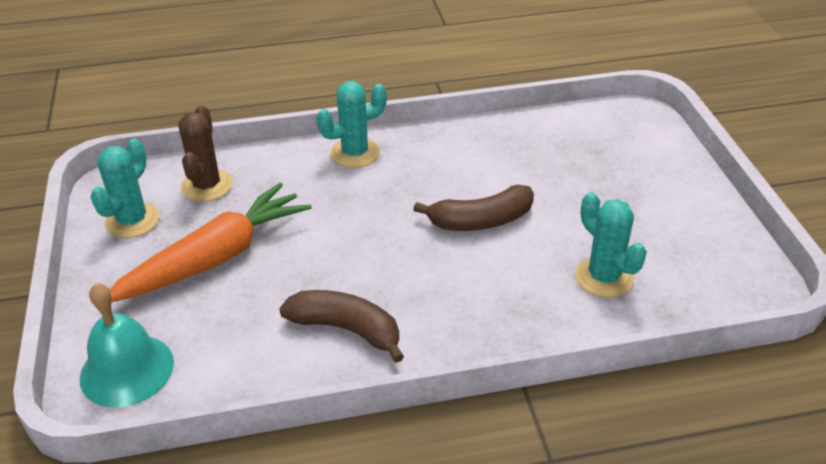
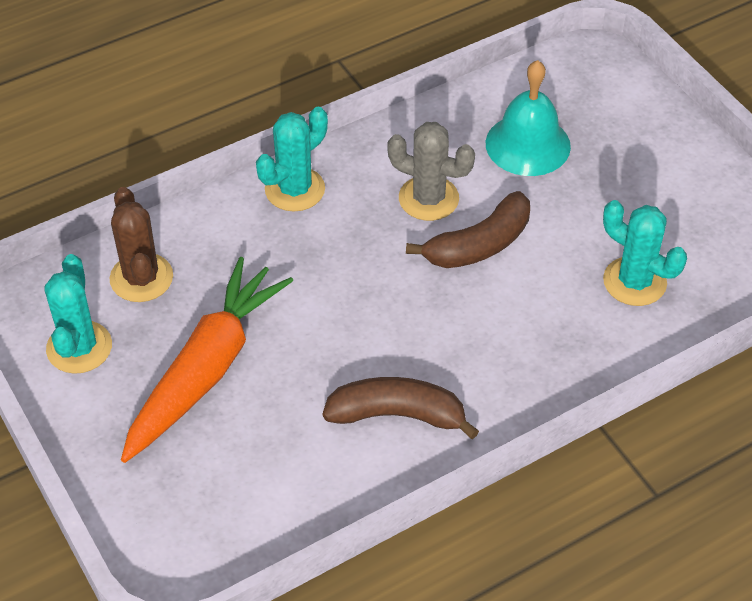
camera: 20 degrees left, 10 degrees up
(127, 370) = (187, 527): turquoise bell -> turquoise bell (528, 144)
(456, 180) = (428, 198): none -> grey cactus

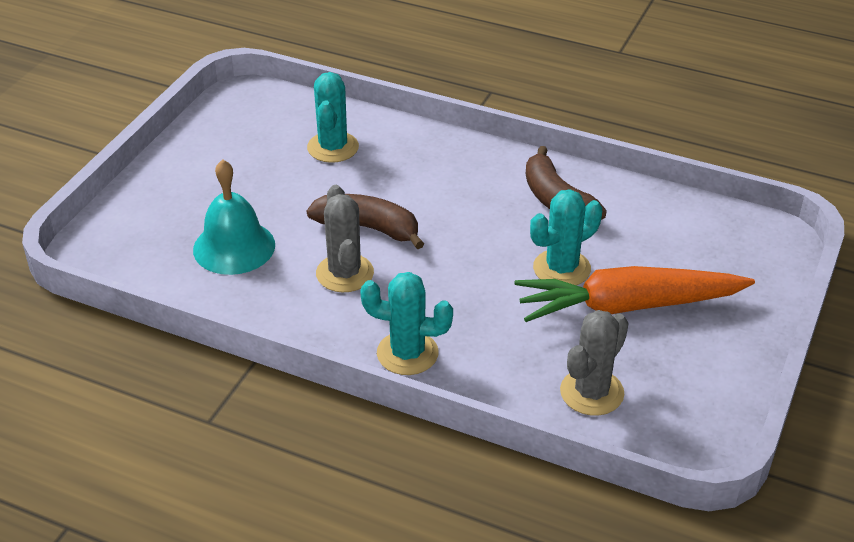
camera: 125 degrees left, 10 degrees down
(79, 347) = (692, 387): turquoise cactus -> turquoise cactus (561, 268)
(141, 278) = (592, 392): brown cactus -> grey cactus

